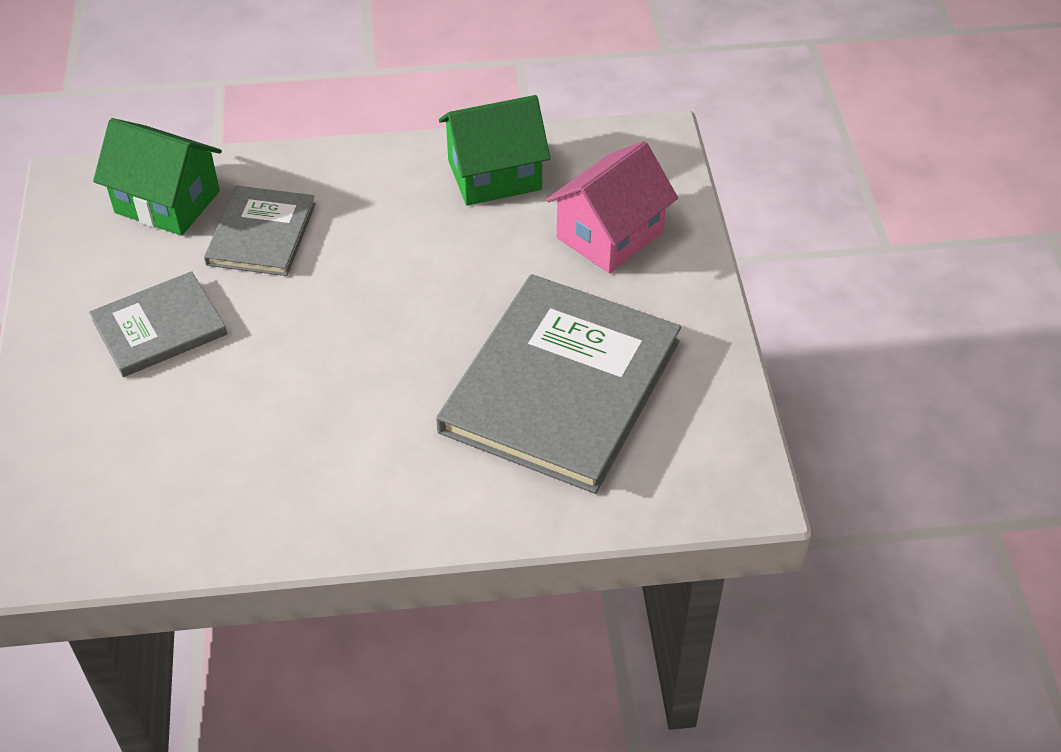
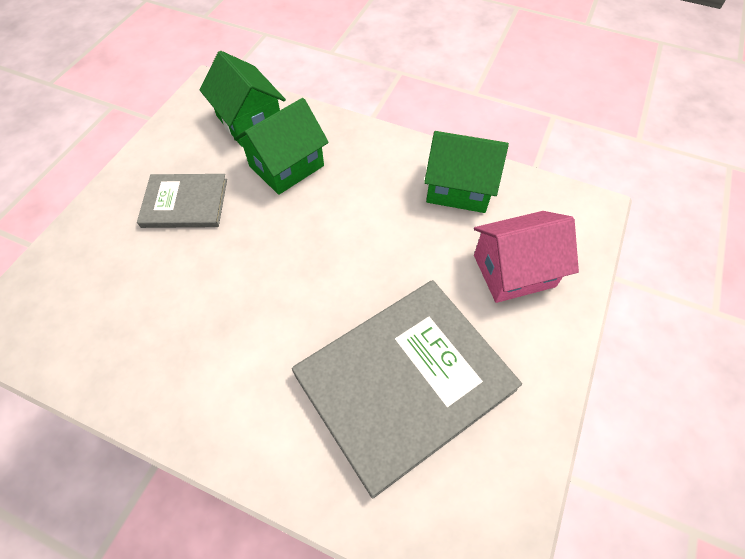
camera: 30 degrees right, 10 degrees up
(261, 234) = (286, 166): grey book -> green house

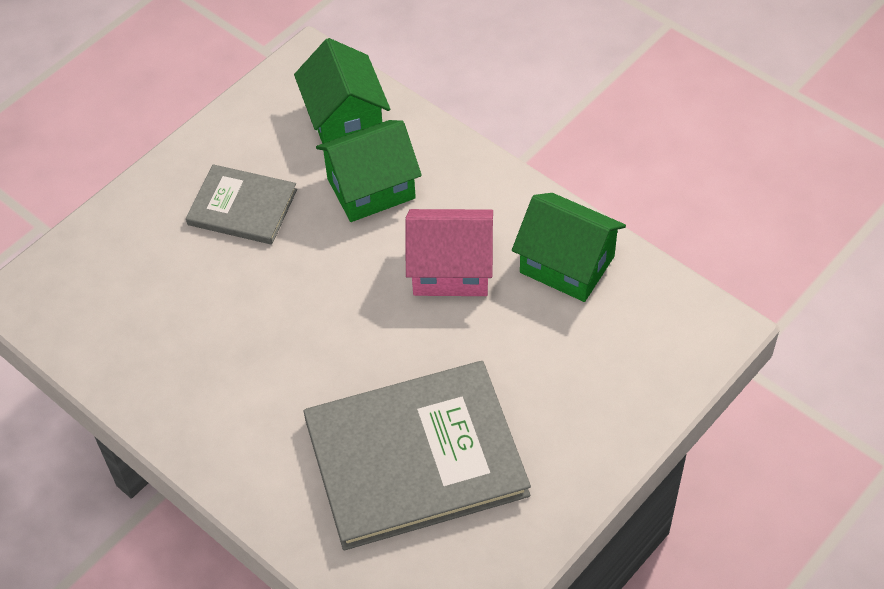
camera: 20 degrees right, 5 degrees down
(514, 271) = (587, 376): pink house -> pink house (451, 269)

